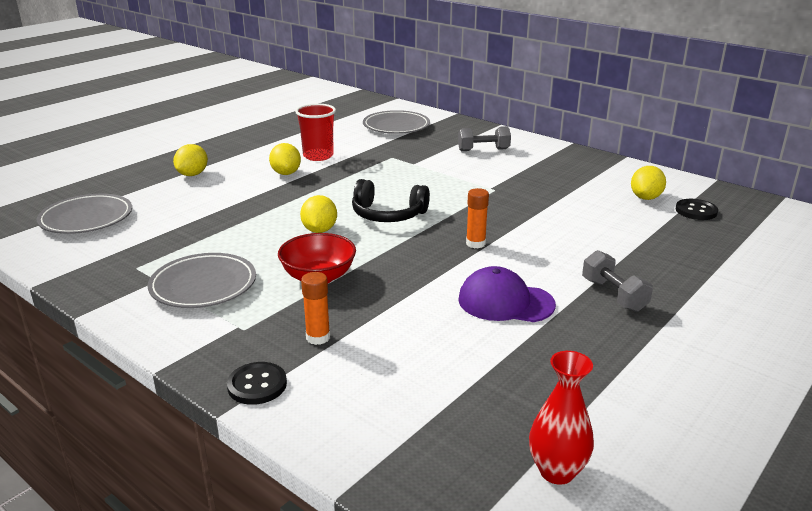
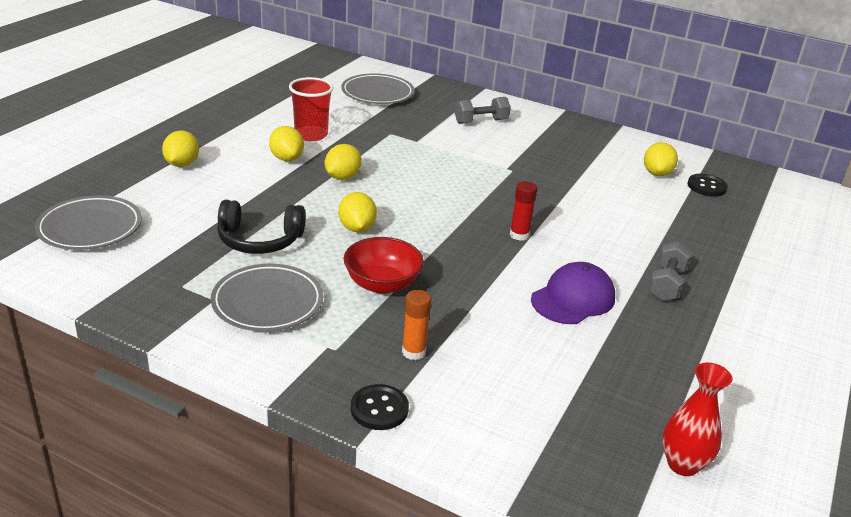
camera: 15 degrees left, 5 degrees up
(328, 189) = (342, 177): none -> yellow lemon
(388, 214) = (418, 205): black headphones -> black headphones (259, 240)
(475, 243) = (519, 235): orange glue stick -> red glue stick
(505, 302) = (573, 299): purple cap -> purple cap turned 135 degrees clockwise
(613, 295) = (666, 284): grey dumbbell -> grey dumbbell turned 60 degrees clockwise

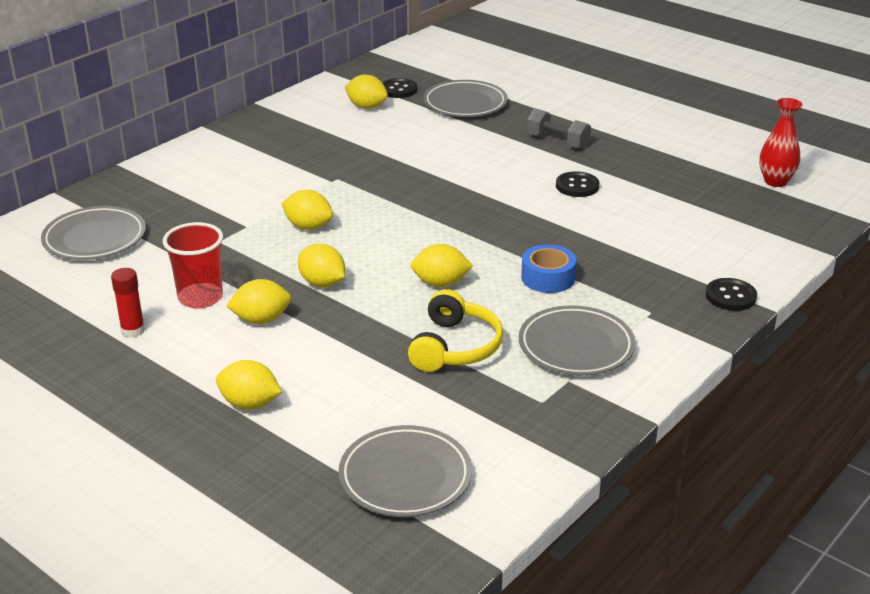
camera: 75 degrees left, 0 degrees up
(259, 240) = (455, 347): black headphones -> yellow headphones
(382, 284) = (548, 278): red bowl -> blue tape
(413, 352) = (654, 272): orange glue stick -> none
(426, 164) = (308, 226): none -> yellow lemon
(481, 121) = (212, 179): grey dumbbell -> none
(519, 235) = (469, 194): red glue stick -> red glue stick (133, 330)
(573, 299) = (577, 186): purple cap -> black button
(709, 224) = (465, 103): none -> grey plate

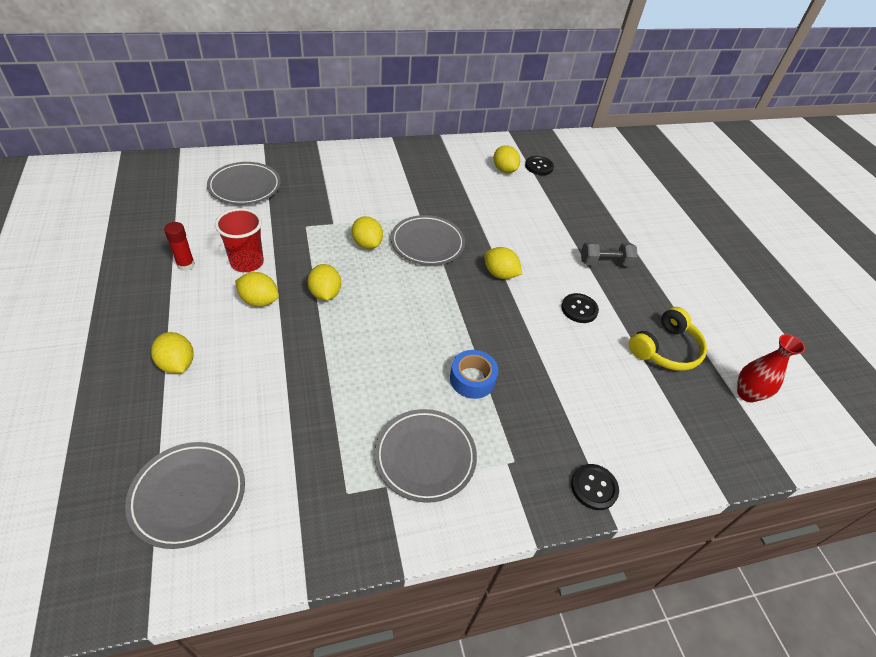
camera: 30 degrees right, 15 degrees up
(440, 283) = (396, 339): yellow lemon -> yellow lemon (500, 274)
(455, 347) = (344, 401): yellow headphones -> yellow headphones (665, 349)
(465, 103) = (572, 198): grey plate -> grey plate (427, 243)
(557, 142) = (605, 263): grey dumbbell -> grey dumbbell turned 75 degrees counterclockwise

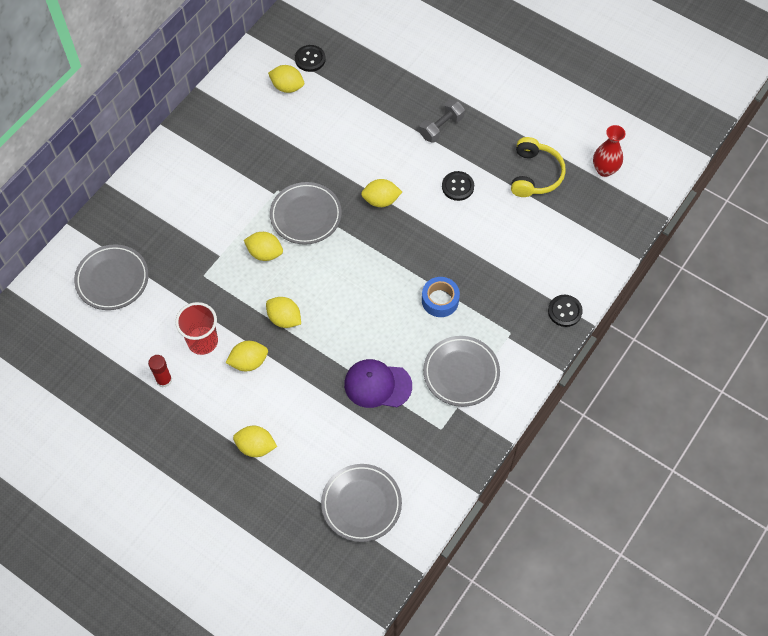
camera: 35 degrees left, 15 degrees up
(336, 402) = (377, 385): none -> purple cap

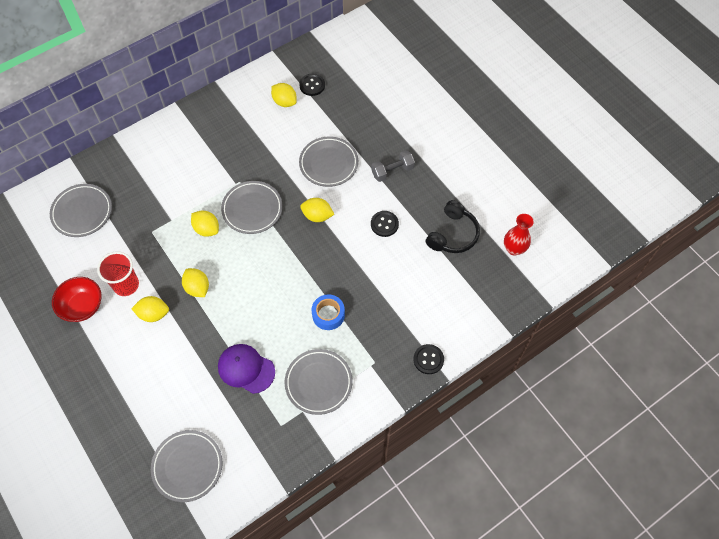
camera: 20 degrees right, 0 degrees up
(164, 380) = (82, 306): red glue stick -> red bowl
(256, 446) = (127, 386): yellow lemon -> none
(368, 140) = (328, 163): none -> grey plate
(535, 174) = (453, 234): yellow headphones -> black headphones

